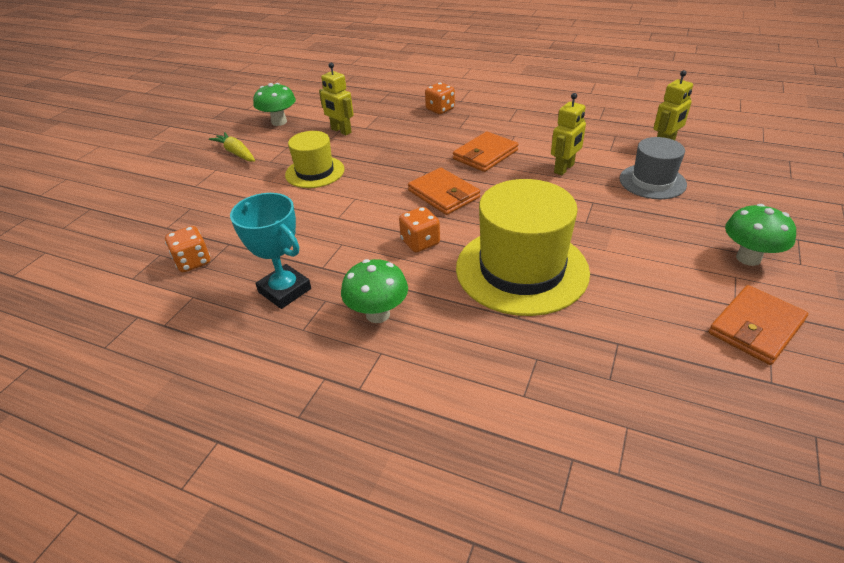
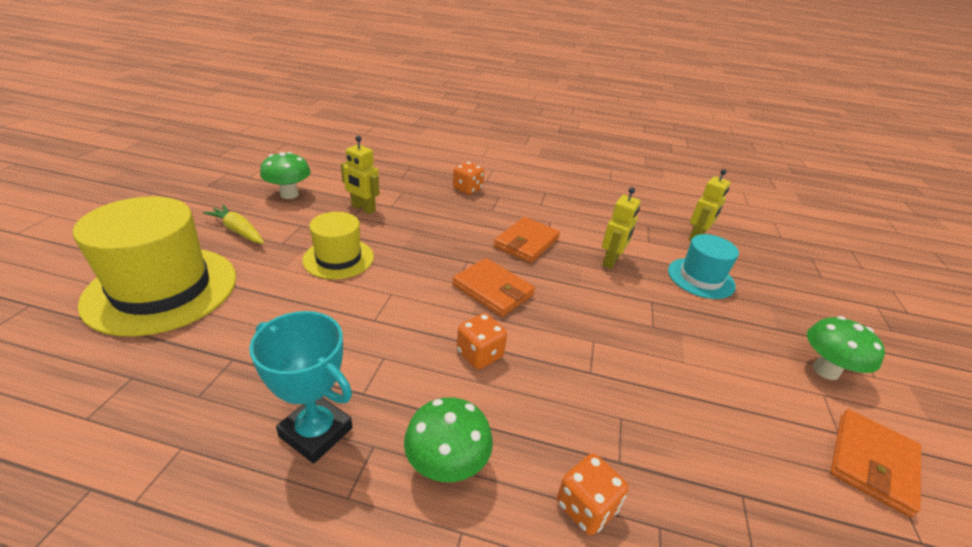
camera: 15 degrees left, 5 degrees down
(193, 262) = (182, 388): orange dice -> orange dice (586, 506)
(521, 269) = (604, 391): yellow hat -> yellow hat (162, 289)
(652, 181) = (700, 278): grey hat -> turquoise hat

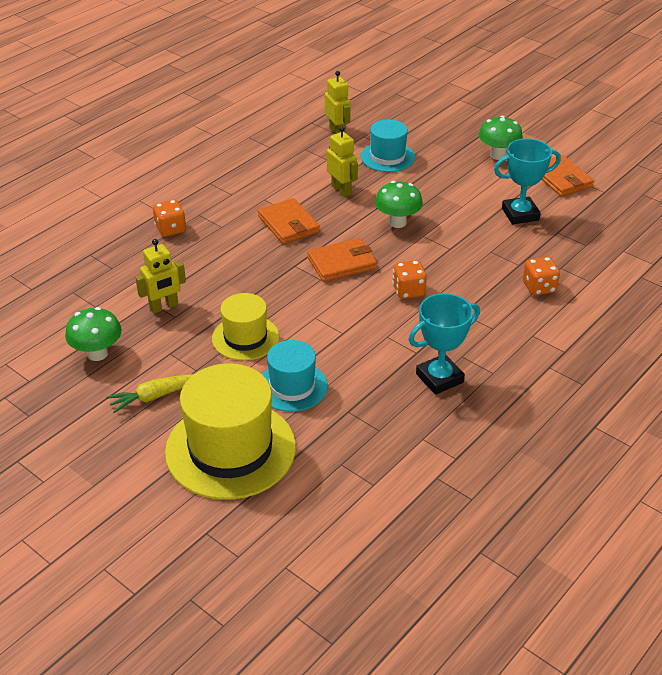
camera: 60 degrees left, 5 degrees up
(269, 305) = (292, 386): none -> turquoise hat
(447, 466) = (490, 330): green mushroom -> green mushroom (397, 222)
(733, 431) = (520, 214): none -> turquoise trophy

